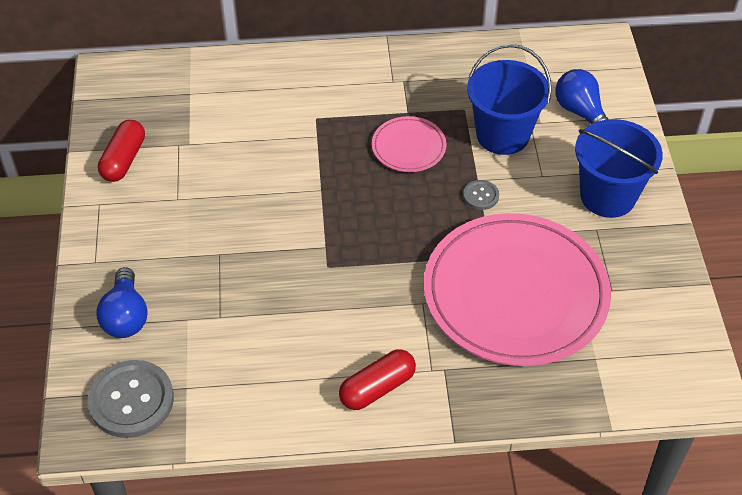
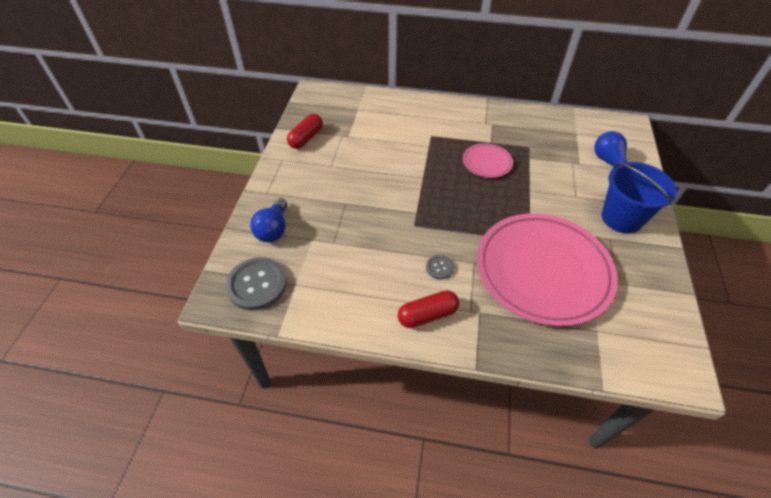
camera: 15 degrees right, 0 degrees up
(481, 196) = (530, 201): grey button -> grey button (439, 268)
(502, 135) = (552, 166): blue bucket -> none

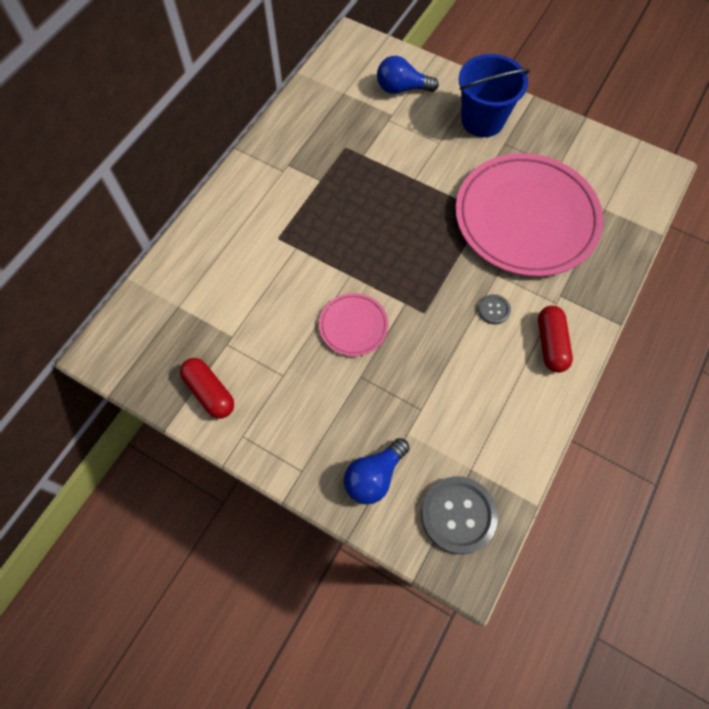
camera: 70 degrees left, 15 degrees up
(273, 229) = (374, 476): blue light bulb -> blue light bulb turned 105 degrees clockwise
(487, 162) = (353, 199): pink plate -> pink plate (353, 326)

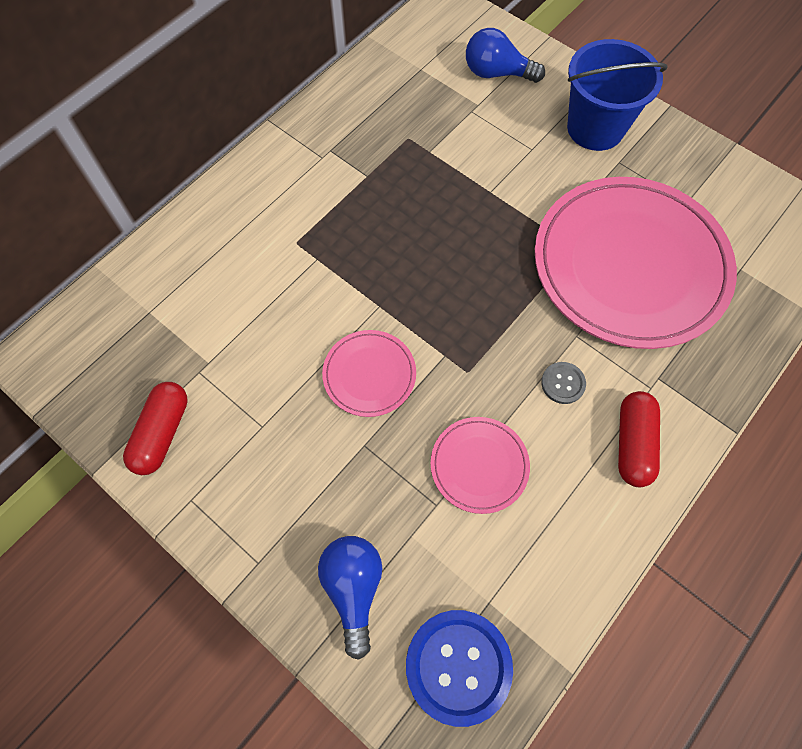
camera: 10 degrees right, 0 degrees up
(209, 392) = (162, 433): red capsule -> red capsule turned 45 degrees clockwise
(374, 476) = (353, 588): blue light bulb -> blue light bulb turned 120 degrees clockwise
(445, 377) = (479, 465): none -> pink plate
(458, 515) = (458, 666): grey button -> blue button

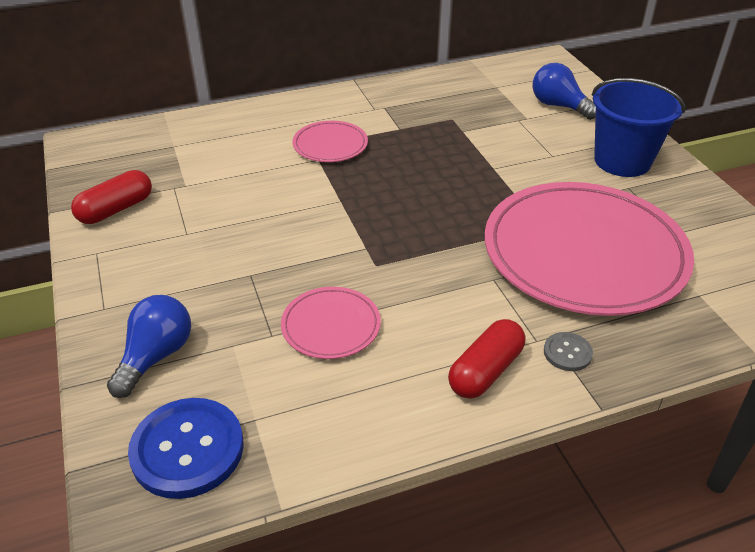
camera: 30 degrees right, 25 degrees down
(369, 374) = (294, 236): pink plate -> pink plate (330, 145)
(563, 383) = (453, 304): grey button -> grey button (567, 353)

